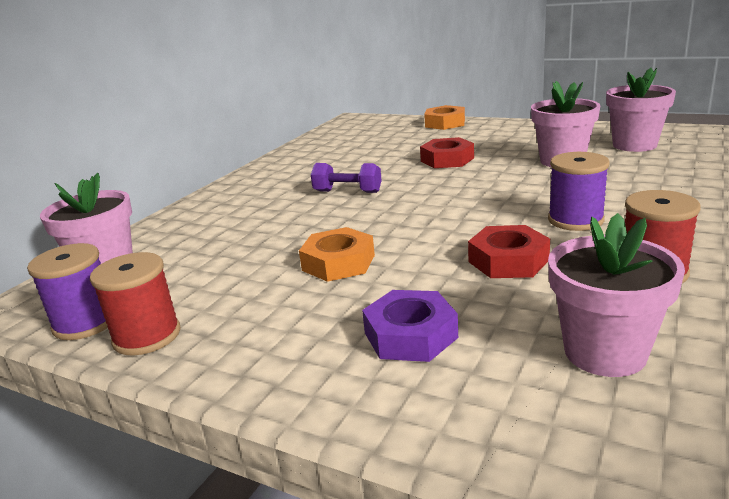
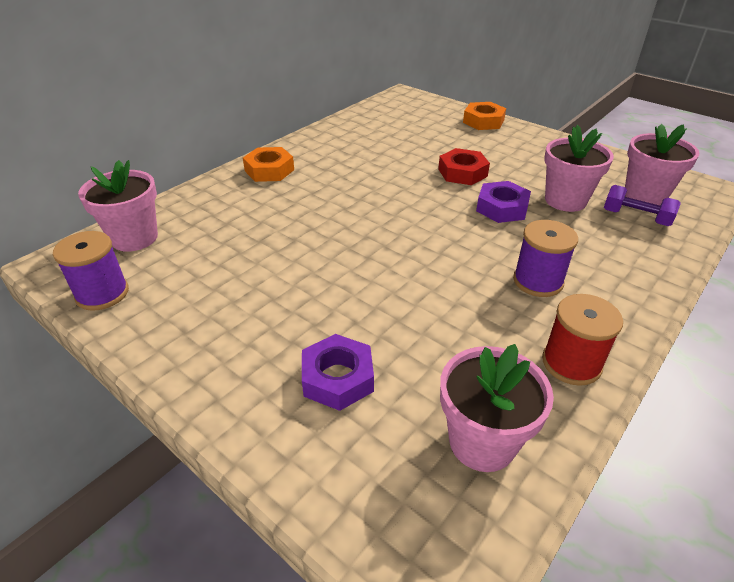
camera: 10 degrees right, 15 degrees up
(147, 336) = (141, 321): red spool -> none
(338, 263) = (315, 279): orange nut -> orange nut (269, 170)
(347, 192) = (358, 193): purple dumbbell -> purple dumbbell (636, 217)
(503, 176) = (502, 208): none -> purple nut
(508, 261) = (455, 316): red nut -> none

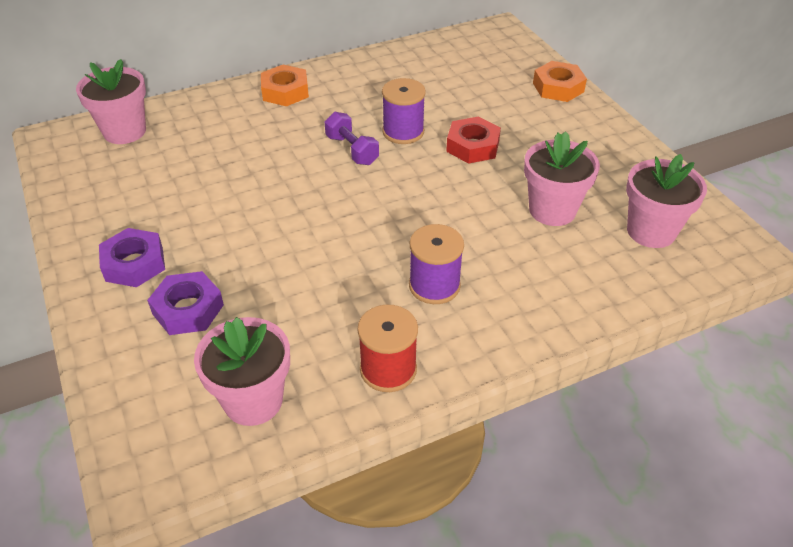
camera: 25 degrees right, 5 degrees up
(102, 293) = (69, 176): purple spool -> purple spool (403, 132)
(502, 208) = (475, 198): purple nut -> purple nut (134, 264)
(636, 217) = (610, 253): purple dumbbell -> purple dumbbell (352, 150)

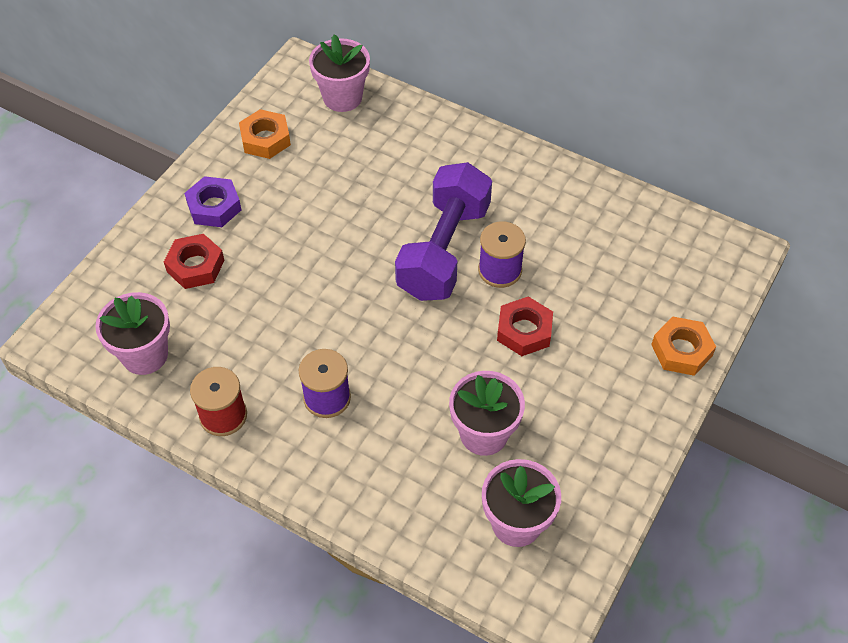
camera: 55 degrees right, 10 degrees up
(188, 309) = (195, 266): purple nut -> red nut
(285, 91) = (482, 157): orange nut -> orange nut (265, 139)
(352, 150) = (444, 250): purple dumbbell -> purple dumbbell, size x2.13

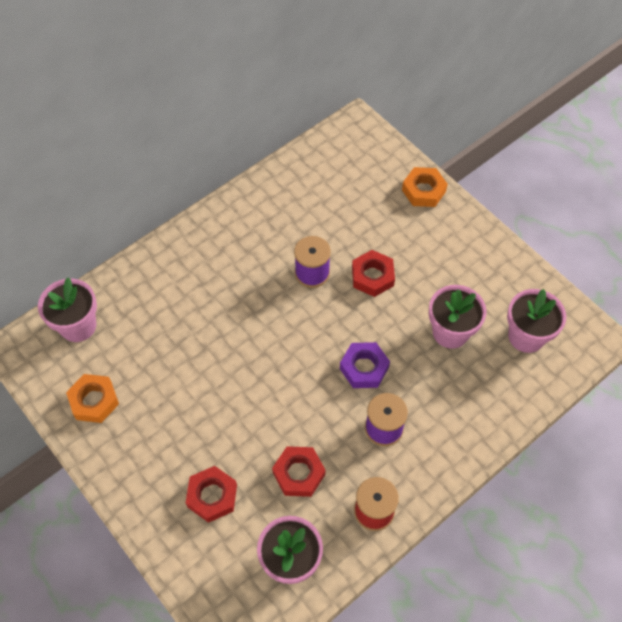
camera: 70 degrees left, 5 degrees up
(214, 207) = (152, 464): purple nut -> purple nut (364, 368)
(244, 333) = (299, 473): none -> red nut
(444, 250) = (277, 303): purple dumbbell -> none

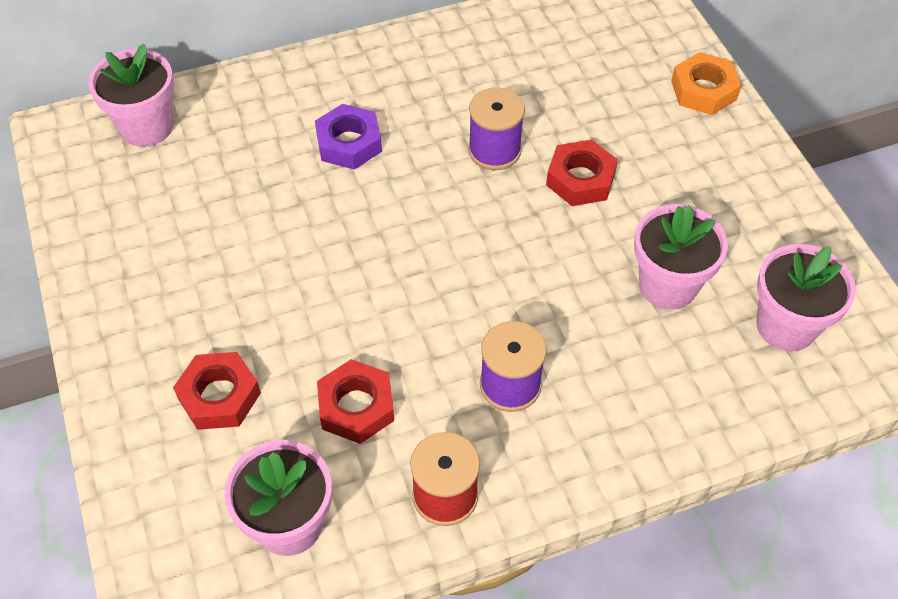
camera: 20 degrees right, 5 degrees down
(94, 401) = (121, 224): orange nut -> none
(364, 368) = (516, 295): purple nut -> purple nut (349, 143)

